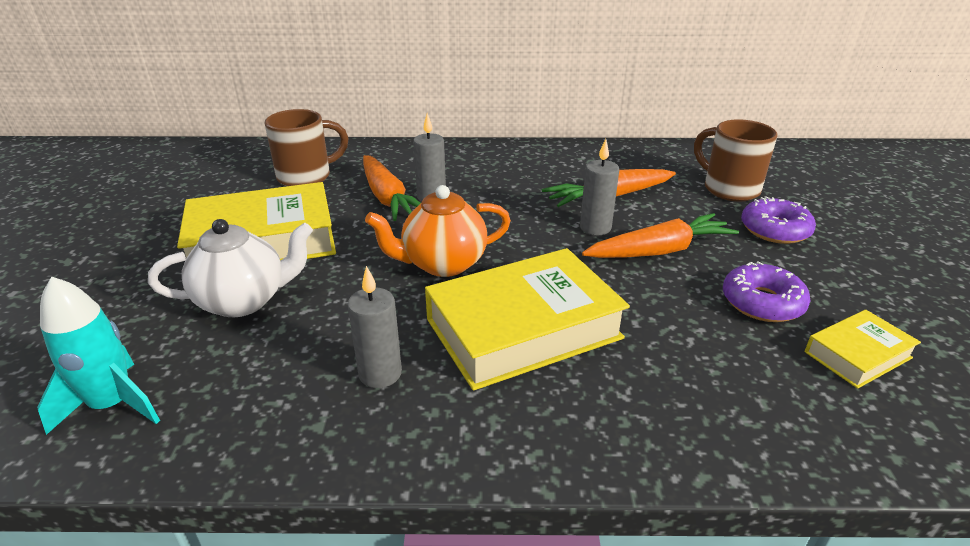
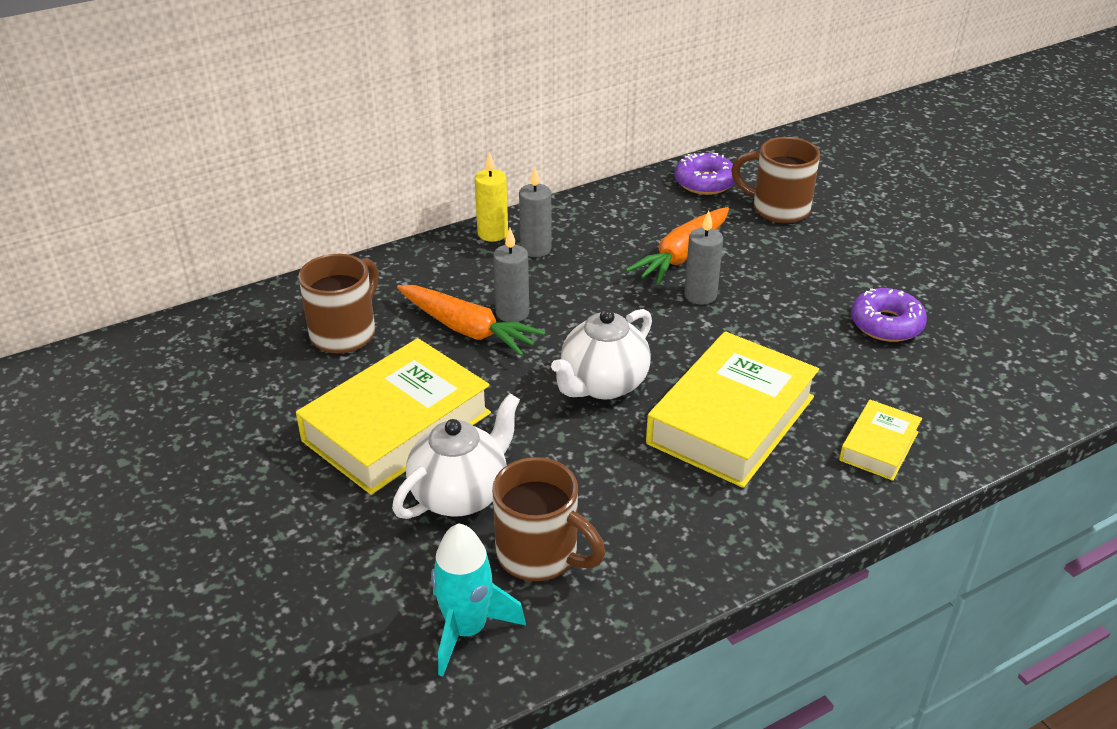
camera: 30 degrees left, 5 degrees up
(240, 371) = (540, 555): none -> brown mug
(380, 373) = (658, 506): grey candle -> grey candle (536, 249)
(443, 264) = (603, 384): orange teapot -> white teapot
(475, 149) = (492, 233): none -> yellow candle
(659, 251) = (773, 301): orange carrot -> none
(775, 230) = (847, 245): purple donut -> purple donut (704, 182)
(857, 355) = (977, 346): yellow book -> yellow book (879, 446)

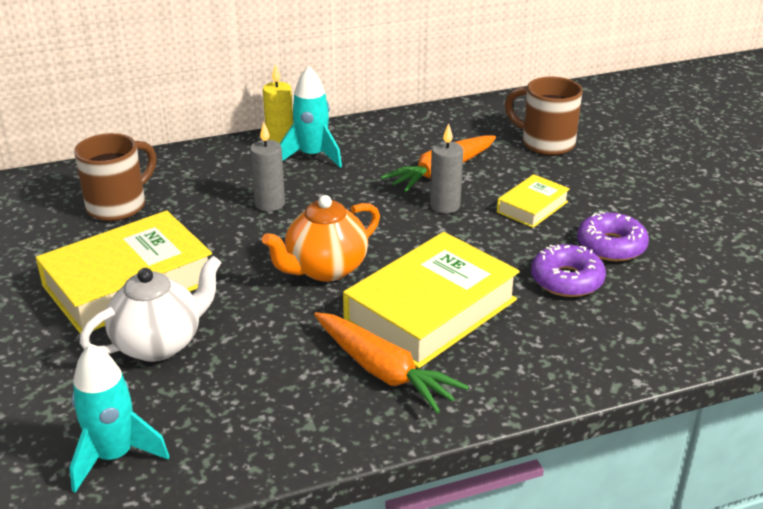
camera: 10 degrees right, 5 degrees down
(467, 329) = (225, 213): orange carrot -> orange carrot (383, 371)
(536, 249) = (312, 156): grey candle -> turquoise rocket
(540, 555) = (207, 402): brown mug -> none
(603, 384) = (325, 269): white teapot -> orange teapot
(704, 182) = (486, 117): purple donut -> purple donut (567, 280)
(879, 446) = (563, 348): yellow book -> yellow book (532, 207)

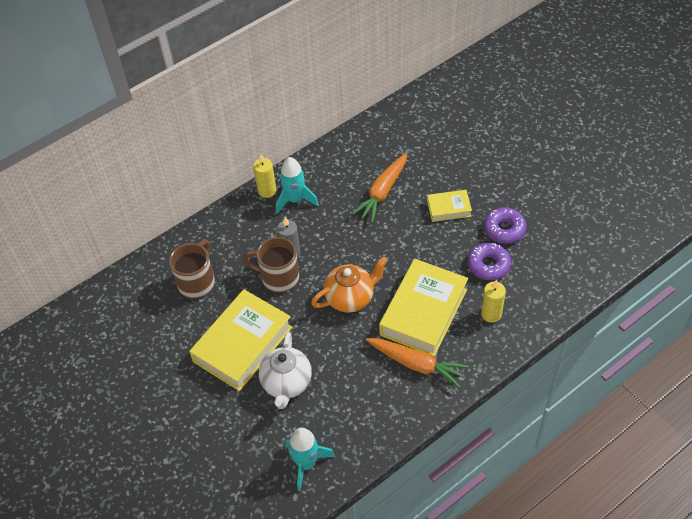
camera: 15 degrees left, 20 degrees up
(159, 344) = (286, 383): white teapot -> white teapot turned 150 degrees clockwise
(325, 269) = (350, 298): orange teapot -> orange teapot turned 150 degrees counterclockwise
(445, 206) = (397, 223): grey candle -> none
(532, 207) = (449, 208): yellow book -> yellow book turned 60 degrees clockwise
(544, 338) = (491, 314): none -> yellow candle
(545, 143) = (436, 145): brown mug -> brown mug (278, 277)

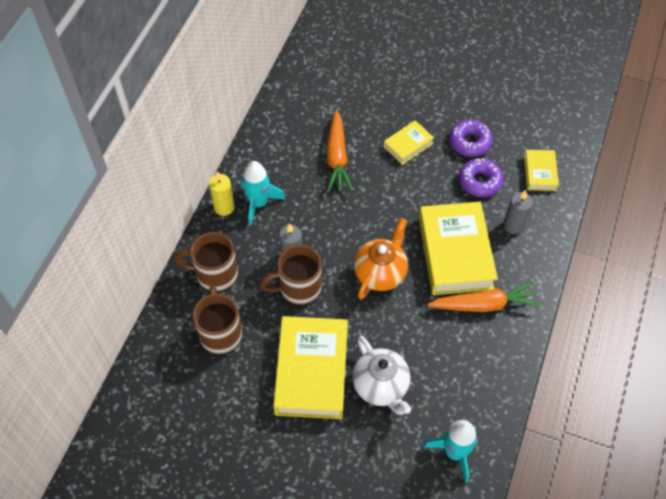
camera: 35 degrees left, 5 degrees up
(224, 237) = (215, 274): none -> brown mug
(491, 314) = (513, 225): yellow candle -> grey candle
(548, 282) = (540, 173): none -> yellow book

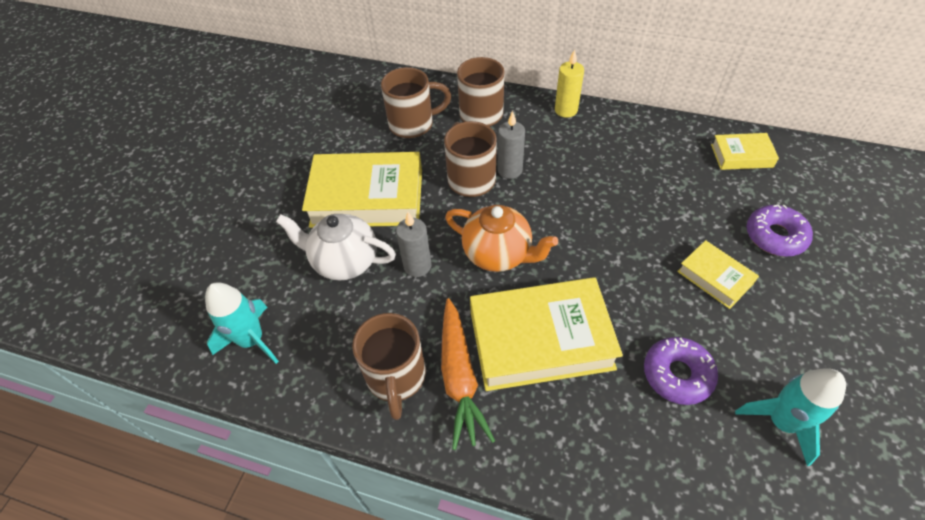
camera: 90 degrees right, 5 degrees down
(259, 203) = (577, 136): turquoise rocket -> turquoise rocket (781, 422)
(337, 157) = (666, 201): orange carrot -> none
(381, 386) = (344, 261): white teapot -> white teapot turned 45 degrees clockwise
(470, 142) = (751, 360): purple donut -> purple donut (775, 236)
(485, 345) = (396, 377): none -> brown mug
(513, 225) = (605, 424): grey candle -> grey candle (417, 266)
(540, 173) = (724, 473): yellow book -> yellow book (741, 156)

